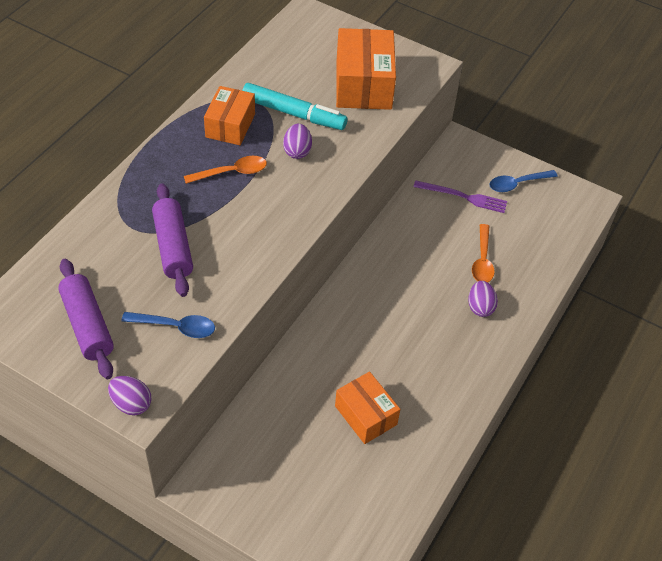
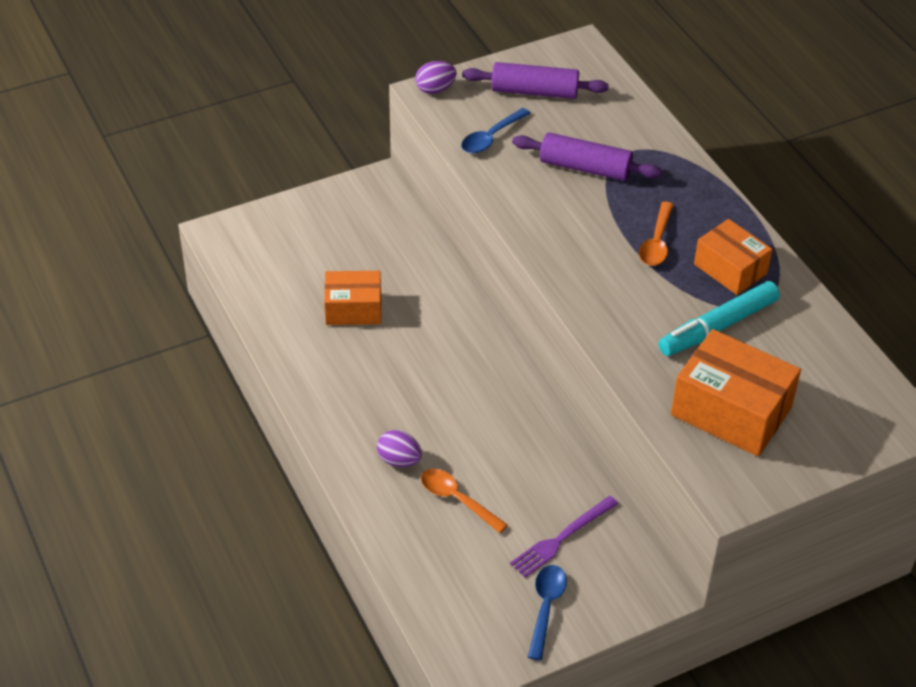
camera: 125 degrees right, 5 degrees down
(297, 151) = (655, 303): purple egg -> none

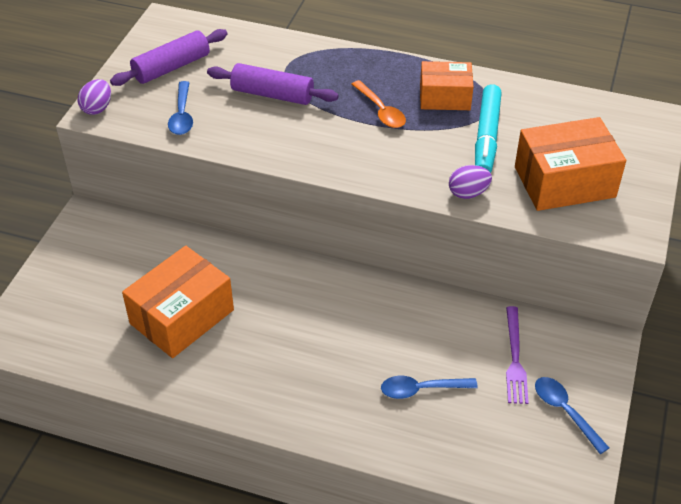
camera: 45 degrees left, 0 degrees up
(353, 309) = (182, 317): orange box -> orange box, size x1.55
(399, 460) = (350, 395): purple egg -> purple egg (468, 193)
(457, 499) = (421, 389): orange spoon -> blue spoon
(585, 168) = (272, 94): purple rolling pin -> purple rolling pin turned 45 degrees clockwise

